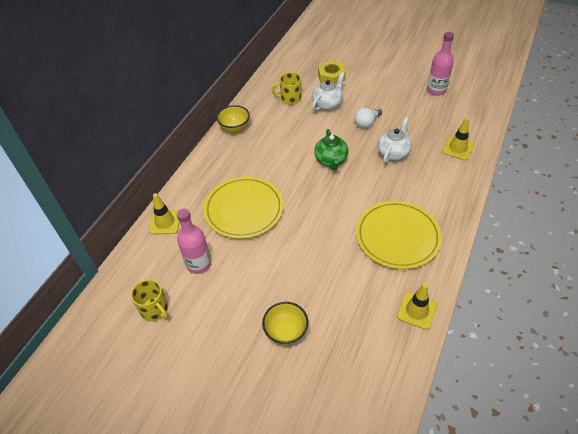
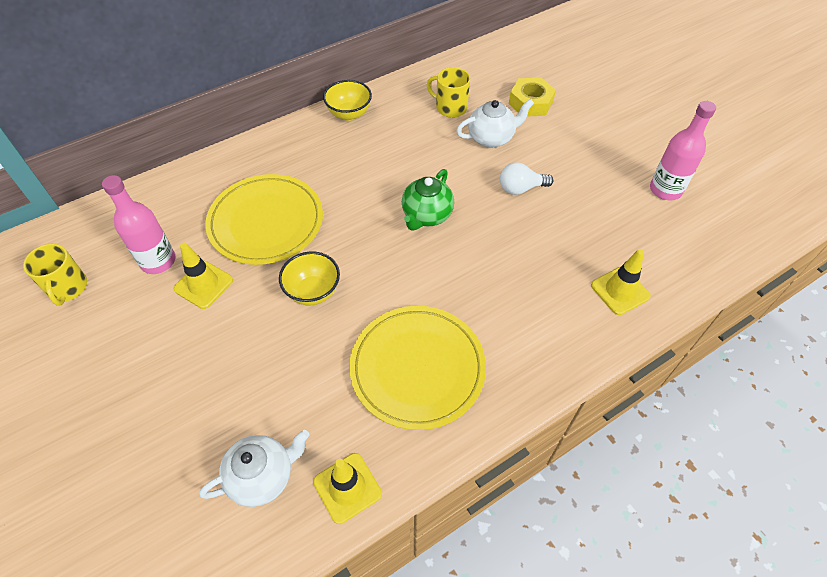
camera: 30 degrees right, 5 degrees up
(165, 222) = (170, 190): yellow traffic cone -> yellow traffic cone (203, 284)
(286, 332) = (170, 406): yellow bowl -> yellow bowl (313, 291)
(393, 153) = (519, 248): white teapot -> white teapot (263, 476)

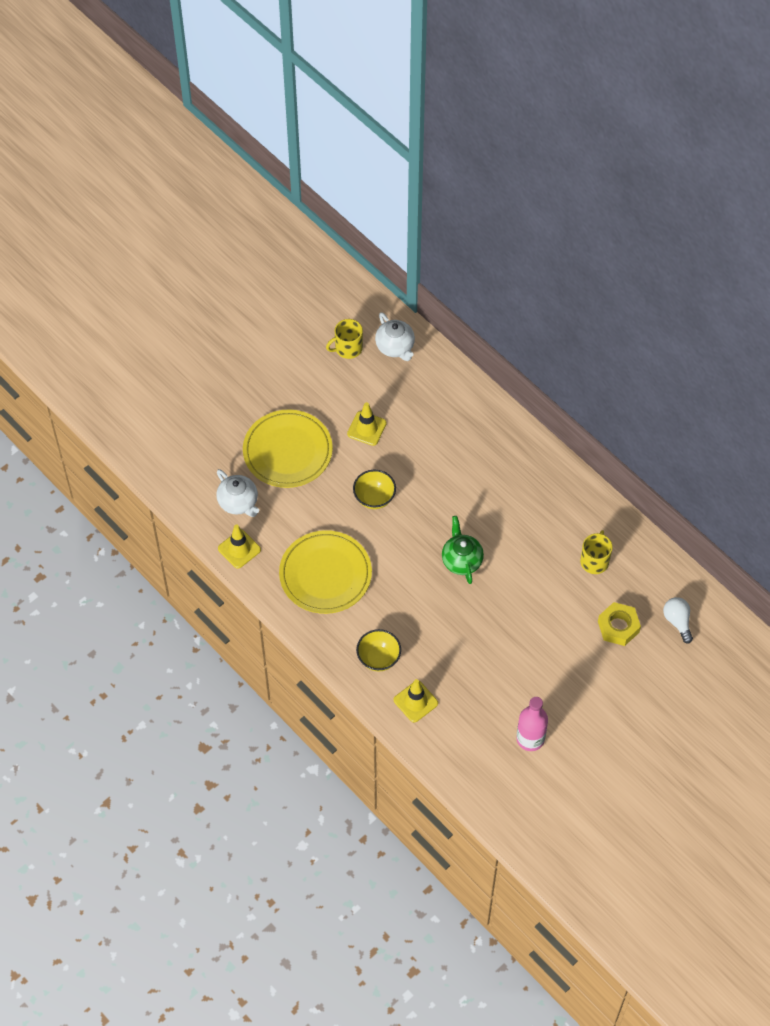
camera: 80 degrees right, 5 degrees up
(158, 261) = (381, 394): pink bottle -> none
(266, 222) = (431, 451): yellow plate -> yellow plate (287, 451)
(349, 114) = (566, 482): yellow bowl -> yellow bowl (378, 658)
(426, 215) = (461, 560): green teapot -> green teapot turned 60 degrees clockwise
(491, 138) = (563, 598): white teapot -> white teapot (395, 347)
(520, 188) = (506, 626): white light bulb -> white light bulb (677, 621)

